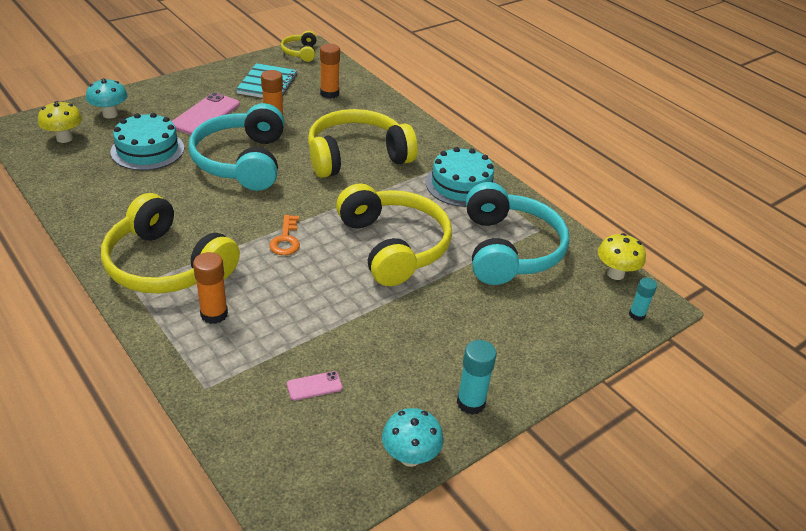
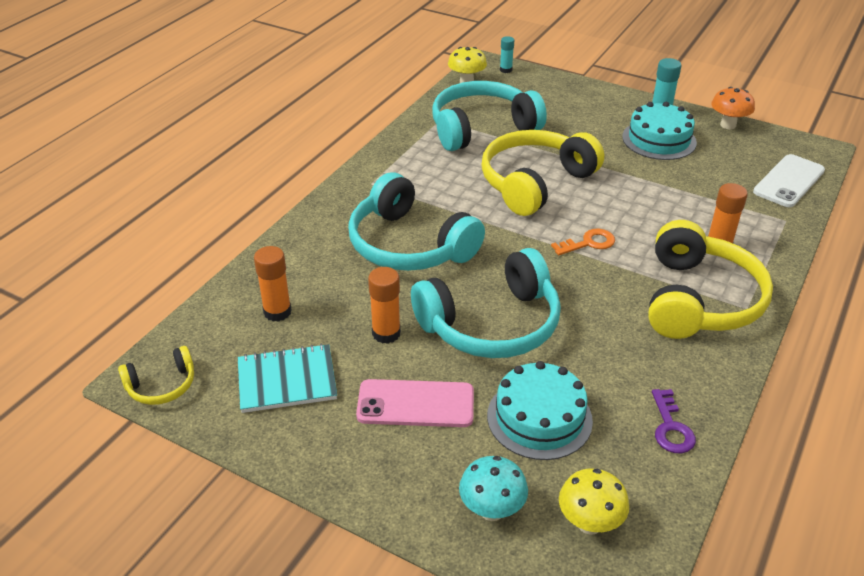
camera: 110 degrees left, 0 degrees up
(81, 193) = (671, 428): none -> purple key
(261, 438) = (789, 181): none -> white phone
(314, 386) = (723, 175): pink phone -> none
(357, 156) = (409, 245): yellow headphones -> turquoise headphones
(410, 457) = (728, 125): turquoise mushroom -> orange mushroom
(461, 185) = (406, 170): turquoise cake -> turquoise cake (659, 139)

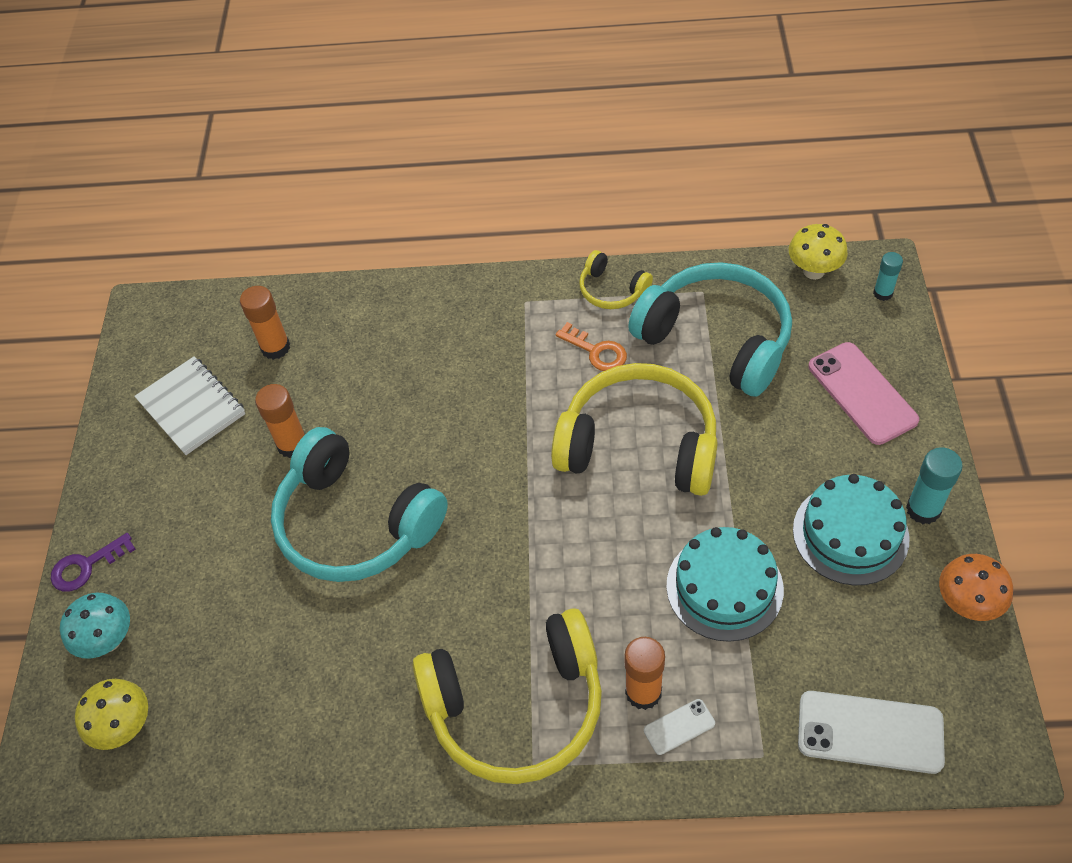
camera: 65 degrees right, 15 degrees up
(162, 385) = (143, 329): yellow headphones -> yellow headphones (612, 290)
(287, 380) = (191, 407): turquoise notebook -> white notebook
(409, 245) = (440, 390): turquoise headphones -> none
(415, 404) = (210, 517): pink phone -> pink phone (862, 393)
(539, 418) = (241, 627): turquoise cake -> turquoise cake (724, 587)
(589, 243) = (554, 550): orange key -> orange key (597, 351)
(671, 428) = (284, 753): purple key -> purple key (86, 566)
(750, 242) = (679, 727): none -> white phone

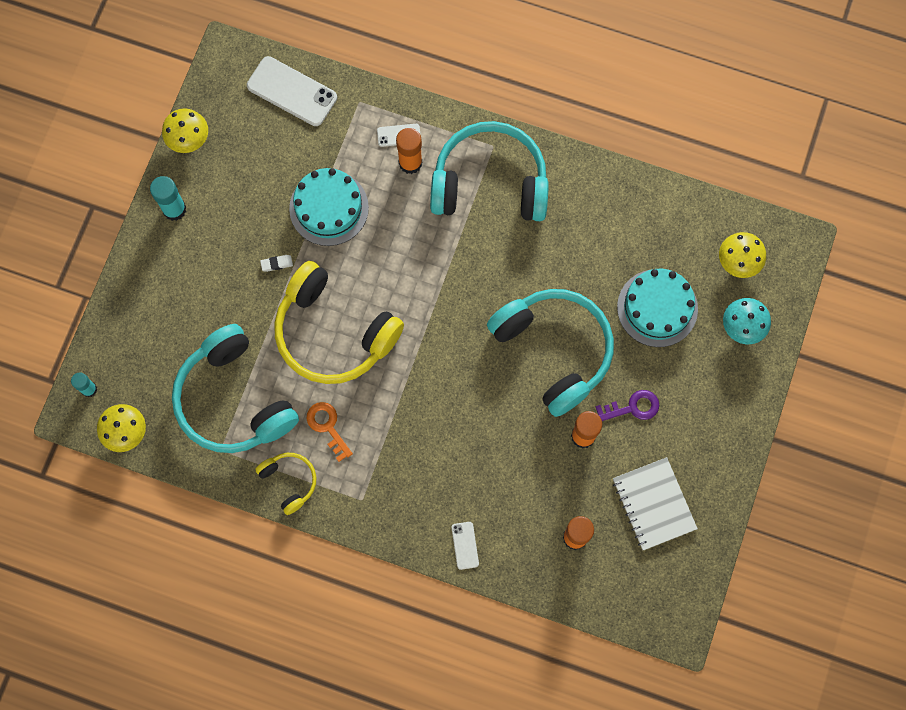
camera: 165 degrees left, 20 degrees up
(86, 566) = (752, 392): purple key -> purple key (633, 407)
(395, 301) = (465, 545): none -> white phone
(517, 706) = (490, 183): yellow headphones -> turquoise headphones
(752, 494) = (277, 264): none -> white eraser
(850, 534) = (230, 211): turquoise cake -> turquoise cake (657, 308)
(862, 393) = (158, 310): pink phone -> none
(966, 604) = (189, 140): orange mushroom -> yellow mushroom

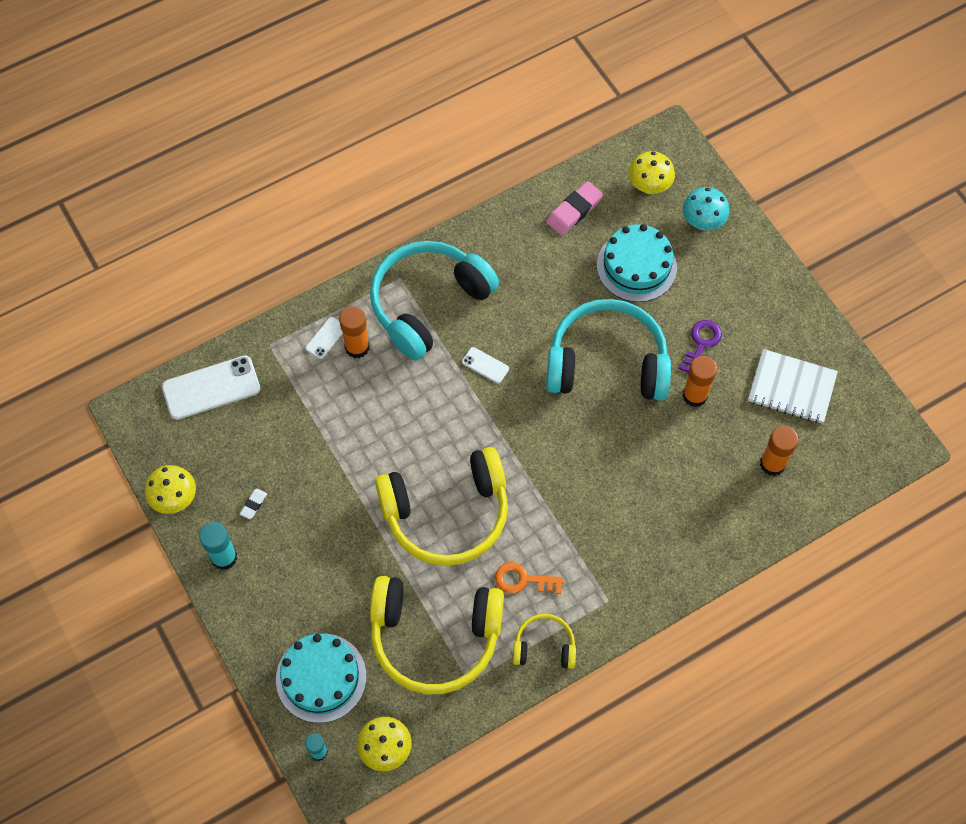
camera: 50 degrees left, 10 degrees down
(234, 400) = (435, 637): turquoise headphones -> yellow headphones
(277, 264) = (347, 512): white eraser -> white eraser (253, 504)
(329, 208) = (337, 436): turquoise cake -> turquoise cake (321, 677)
(465, 545) = (712, 550): white phone -> white phone (485, 365)
(664, 224) = (574, 211): none -> pink eraser

